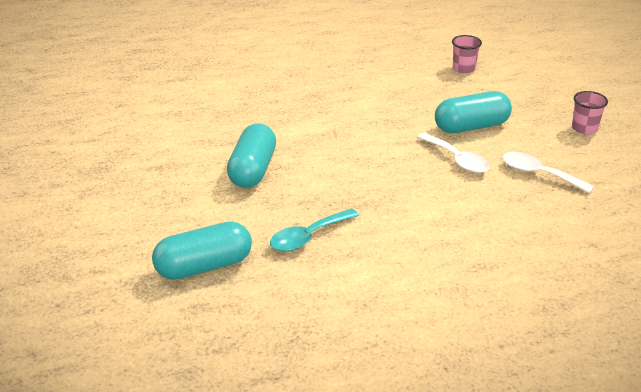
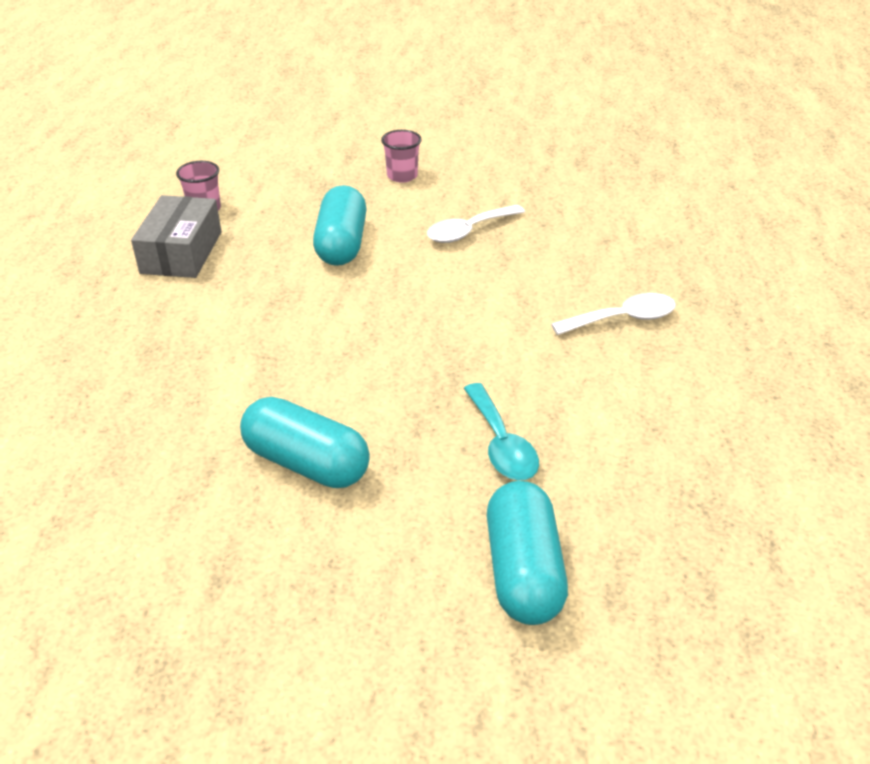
camera: 70 degrees left, 5 degrees up
(411, 76) = (182, 252): none -> grey box
(457, 160) = (405, 275): white spoon -> white spoon (623, 319)

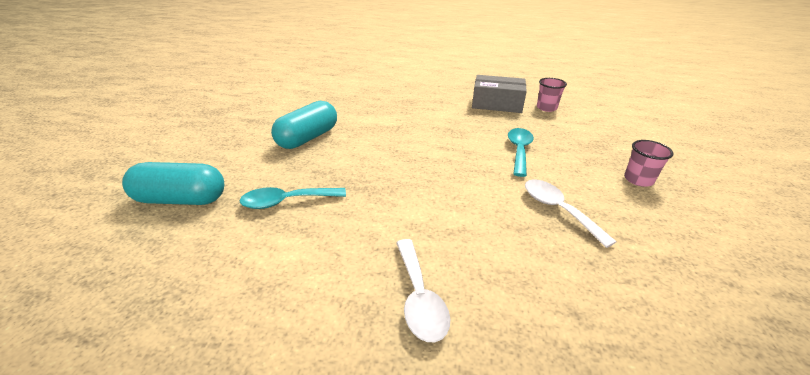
camera: 95 degrees right, 5 degrees down
(341, 244) = (519, 150): turquoise capsule -> turquoise spoon

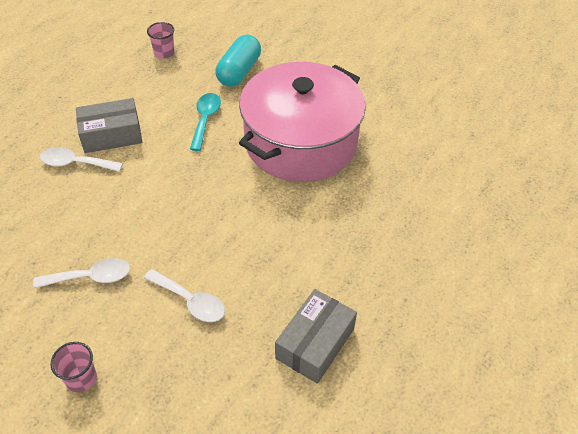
camera: 110 degrees right, 15 degrees up
(308, 138) = (301, 142): turquoise capsule -> pink pot
(343, 280) = (111, 135): none -> grey box
(519, 150) = (190, 301): turquoise spoon -> white spoon
(546, 108) = (277, 402): pink cup -> pink cup (164, 53)

